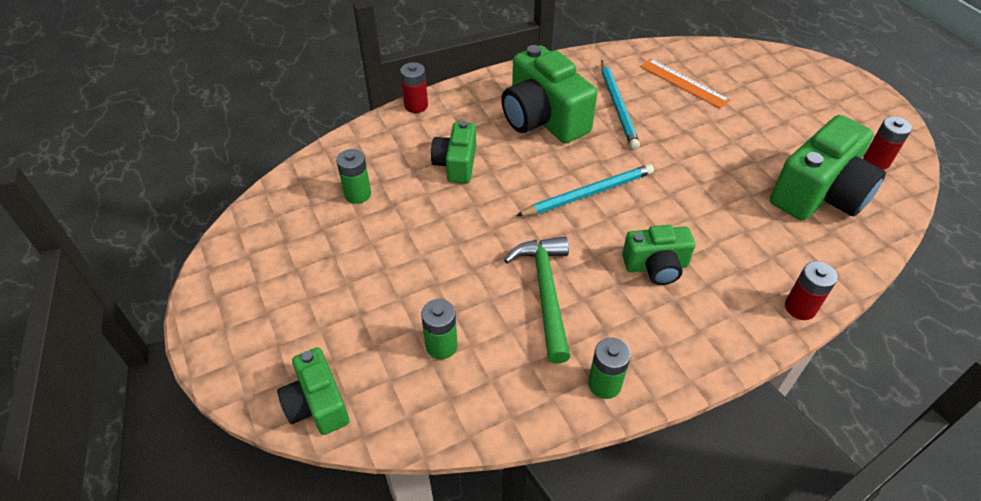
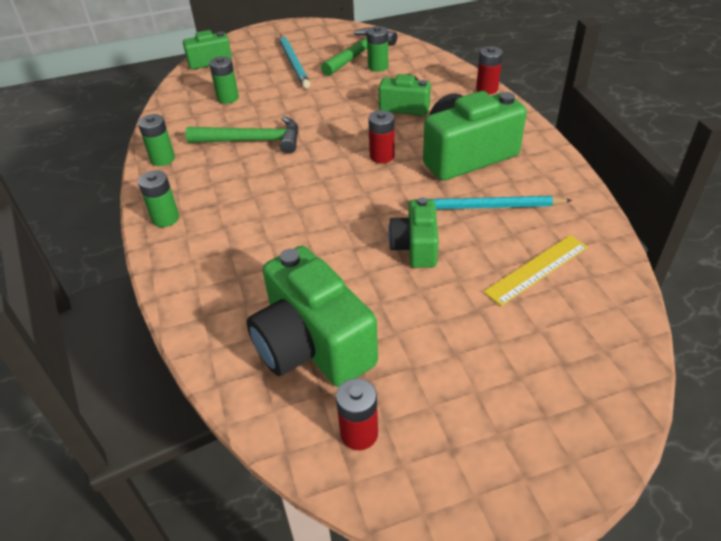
camera: 100 degrees right, 5 degrees down
(317, 215) = (360, 53): none -> green hammer
(588, 193) = (354, 172): turquoise pencil -> turquoise pencil (294, 63)
(656, 266) = (255, 199): green camera -> green camera (415, 247)
(684, 83) = (537, 269): orange ruler -> yellow ruler
(716, 342) = (165, 218): none -> green battery
(800, 308) = (172, 280): red battery -> red battery (382, 156)

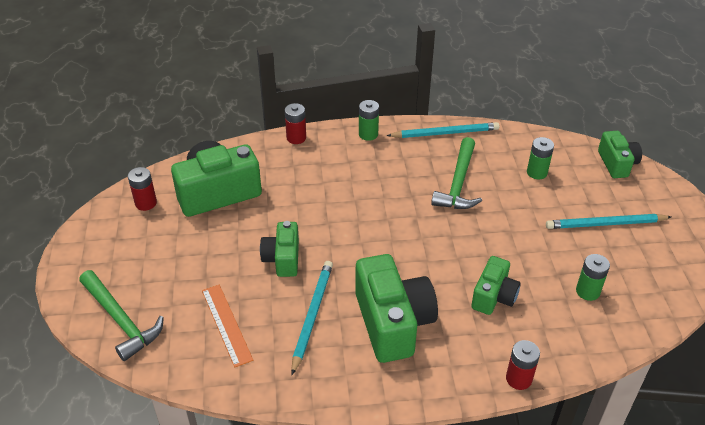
camera: 100 degrees right, 0 degrees up
(162, 159) = (445, 133): green battery -> turquoise pencil
(360, 53) = (623, 281): green hammer -> green hammer (121, 320)
(382, 156) = (409, 262): red battery -> red battery (296, 138)
(415, 247) = (282, 259): green camera -> green camera turned 105 degrees counterclockwise
(537, 269) = (226, 324): yellow ruler -> orange ruler

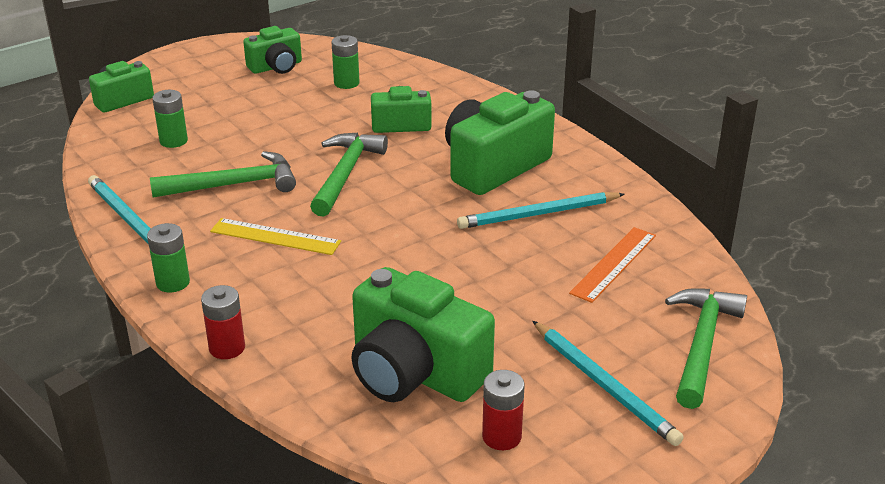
camera: 120 degrees left, 10 degrees down
(282, 259) = (480, 264): green camera -> green camera (276, 67)
(383, 183) = (275, 236): none -> yellow ruler
(437, 238) = (346, 174): none -> green hammer
(518, 379) = (486, 93): red battery -> none
(605, 224) = (237, 90): turquoise pencil -> turquoise pencil (604, 385)

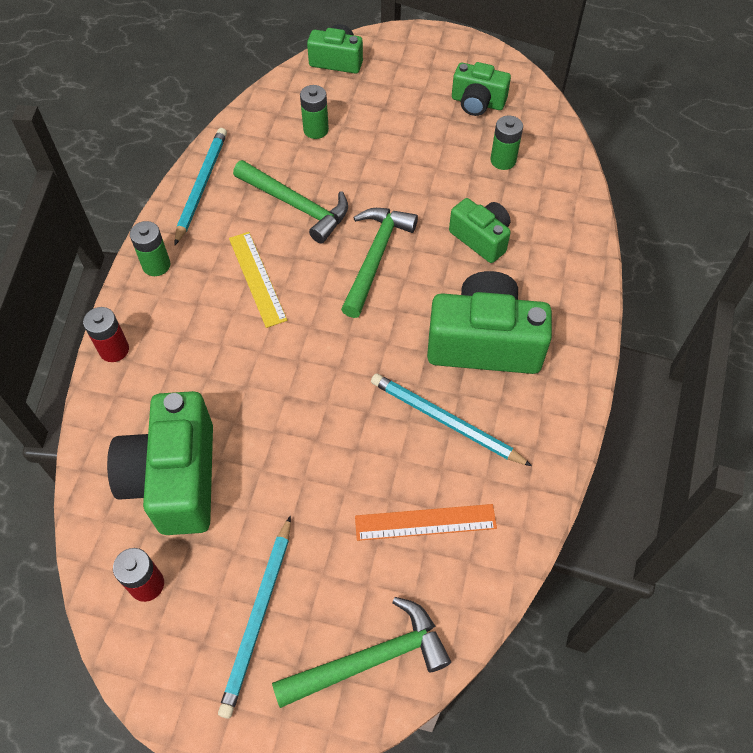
camera: 50 degrees right, 25 degrees up
(346, 174) = (376, 257): green hammer -> green hammer turned 45 degrees counterclockwise

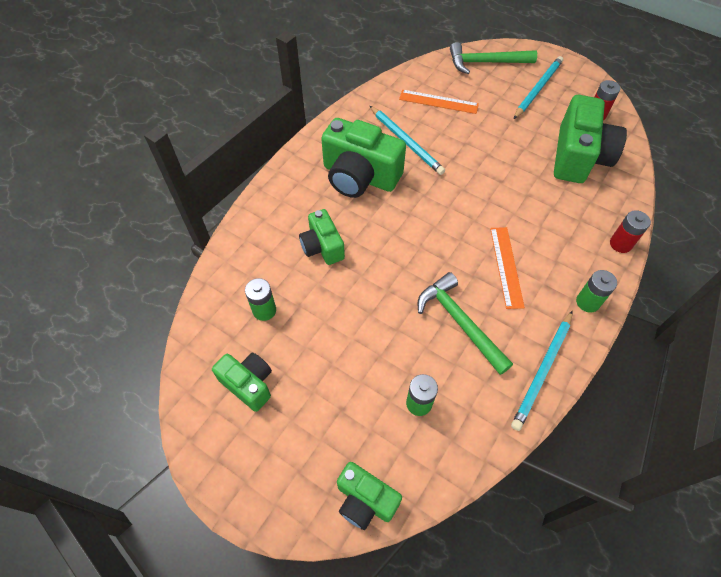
camera: 160 degrees left, 0 degrees up
(257, 278) = (506, 266): yellow ruler -> orange ruler
(376, 257) = (409, 256): green hammer -> none

